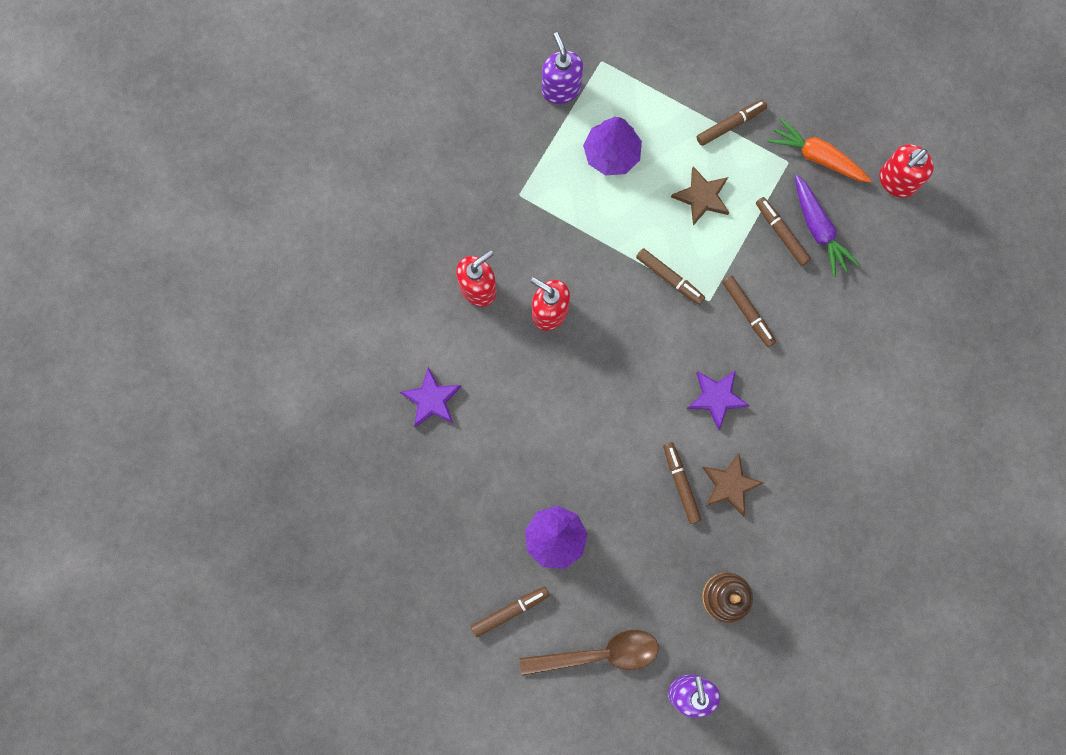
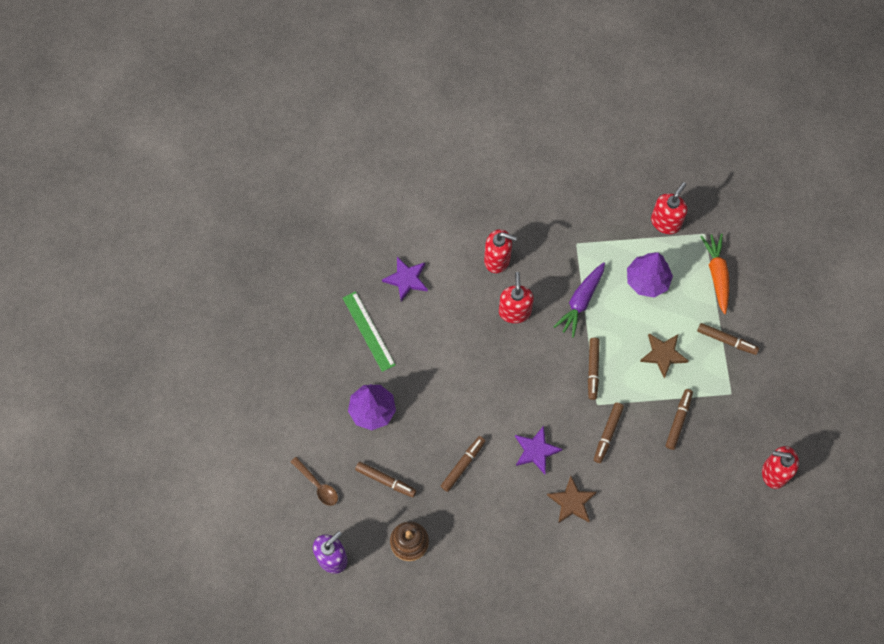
camera: 55 degrees right, 10 degrees down
(462, 481) = (368, 331): none -> green ruler
(510, 611) = (307, 413): brown marker -> brown marker (386, 480)
(561, 89) = (666, 222): purple soap dispenser -> red soap dispenser
(598, 654) = (317, 485): brown spoon -> brown spoon, size x0.60
(730, 485) = (484, 497): brown star -> brown star (572, 502)
(816, 157) = (749, 409): orange carrot -> orange carrot (716, 274)
(818, 230) = (700, 443): purple carrot -> purple carrot (580, 302)

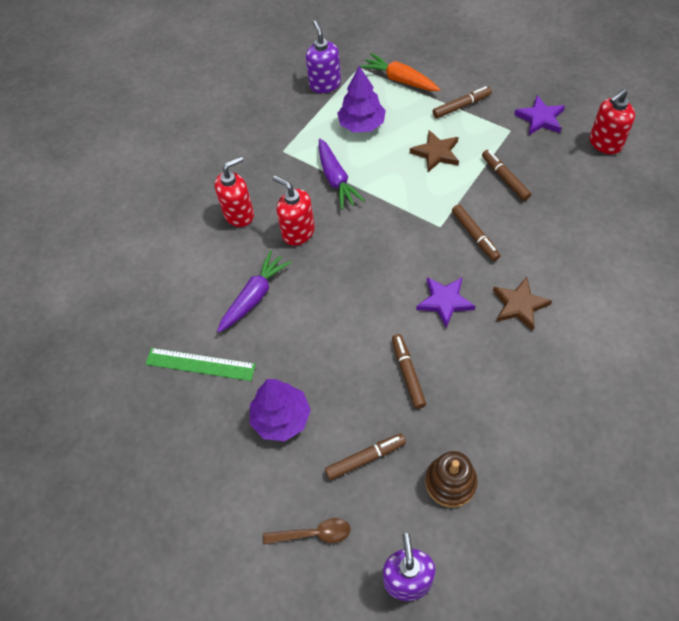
camera: 45 degrees left, 10 degrees down
(406, 279) = (184, 297): purple star -> purple star (540, 118)
(442, 324) = (255, 296): none -> purple carrot
(593, 370) = (405, 209): brown marker -> none
(666, 222) = (325, 84): red soap dispenser -> purple soap dispenser

